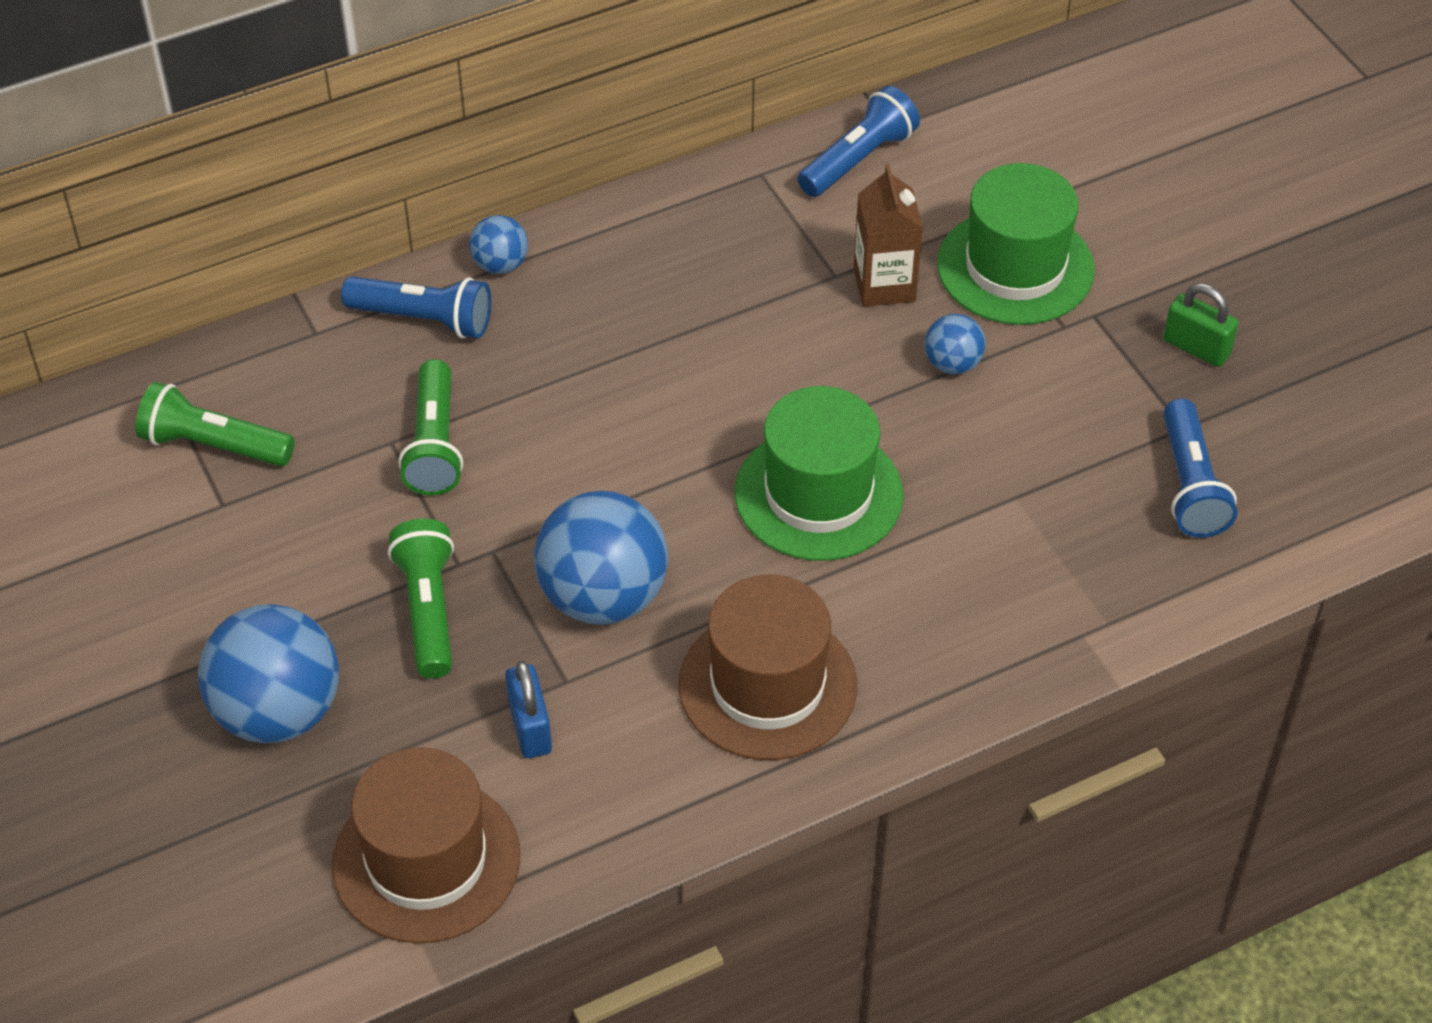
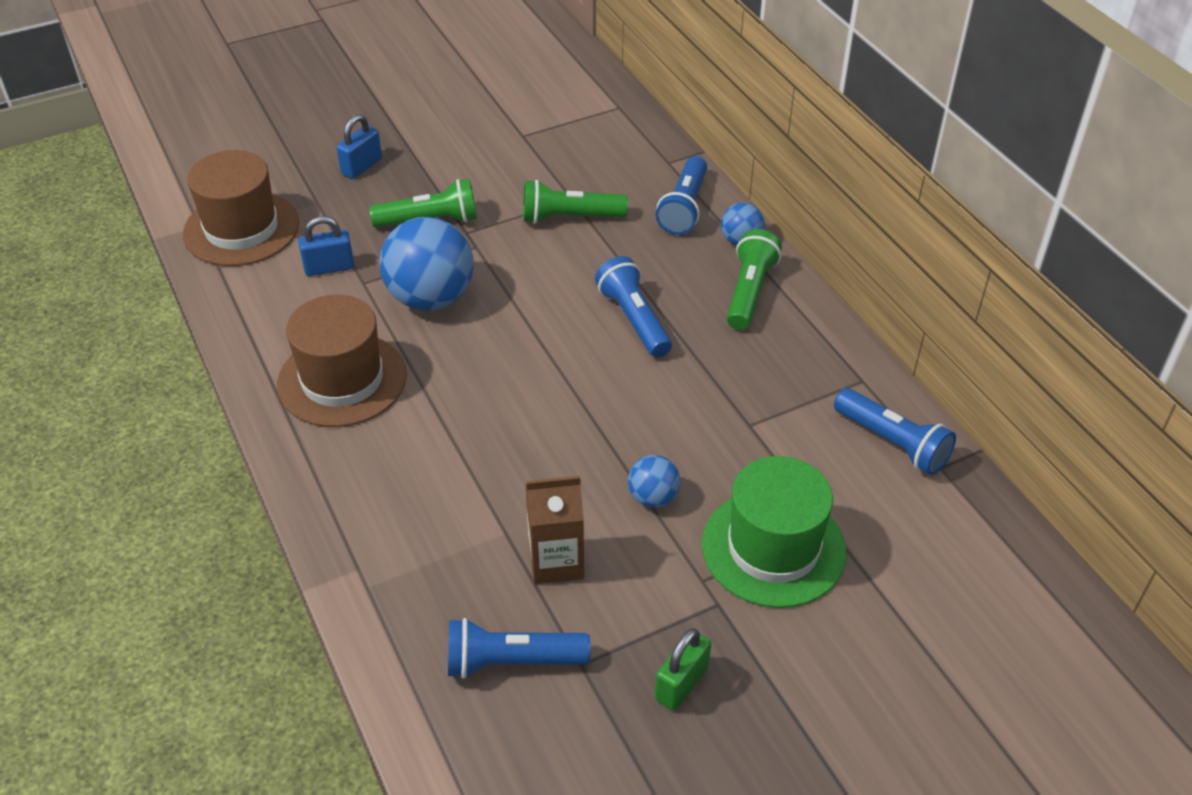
camera: 90 degrees right, 5 degrees down
(214, 445) = (571, 128): green flashlight -> green flashlight (749, 292)
(278, 712) = (362, 166): blue ball -> blue padlock
(652, 376) = (634, 319): none -> blue flashlight
(818, 494) = (516, 410): green hat -> none
(884, 284) = (742, 456): brown carton -> brown carton (556, 561)

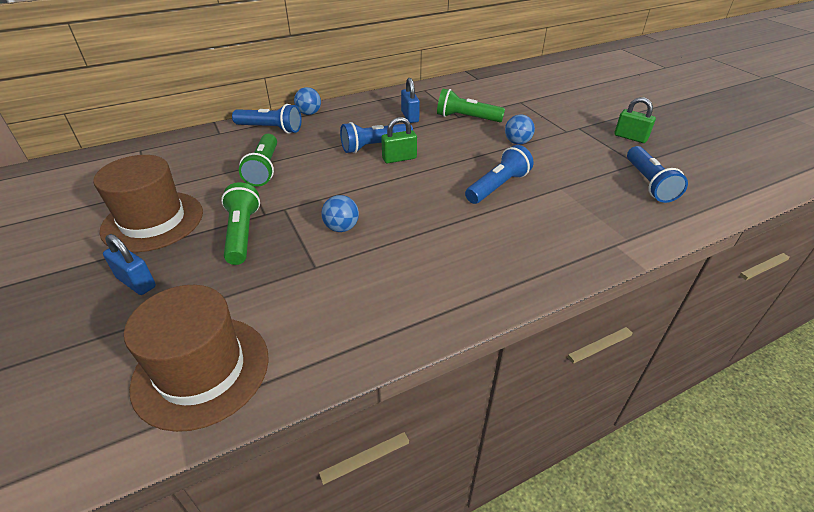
camera: 90 degrees left, 5 degrees down
(329, 267) = (289, 291): blue padlock -> blue padlock (410, 116)
(342, 380) = (435, 269): brown hat -> brown hat (153, 221)
(431, 298) = (341, 228): blue ball -> blue ball, size x0.49
(556, 561) = (574, 171): brown carton -> none
(597, 347) = (399, 158): none -> green padlock
(749, 292) = (355, 113): green flashlight -> green flashlight (466, 118)
(773, 548) = (538, 114): green hat -> none
(892, 443) = (465, 86): blue flashlight -> blue flashlight (498, 186)

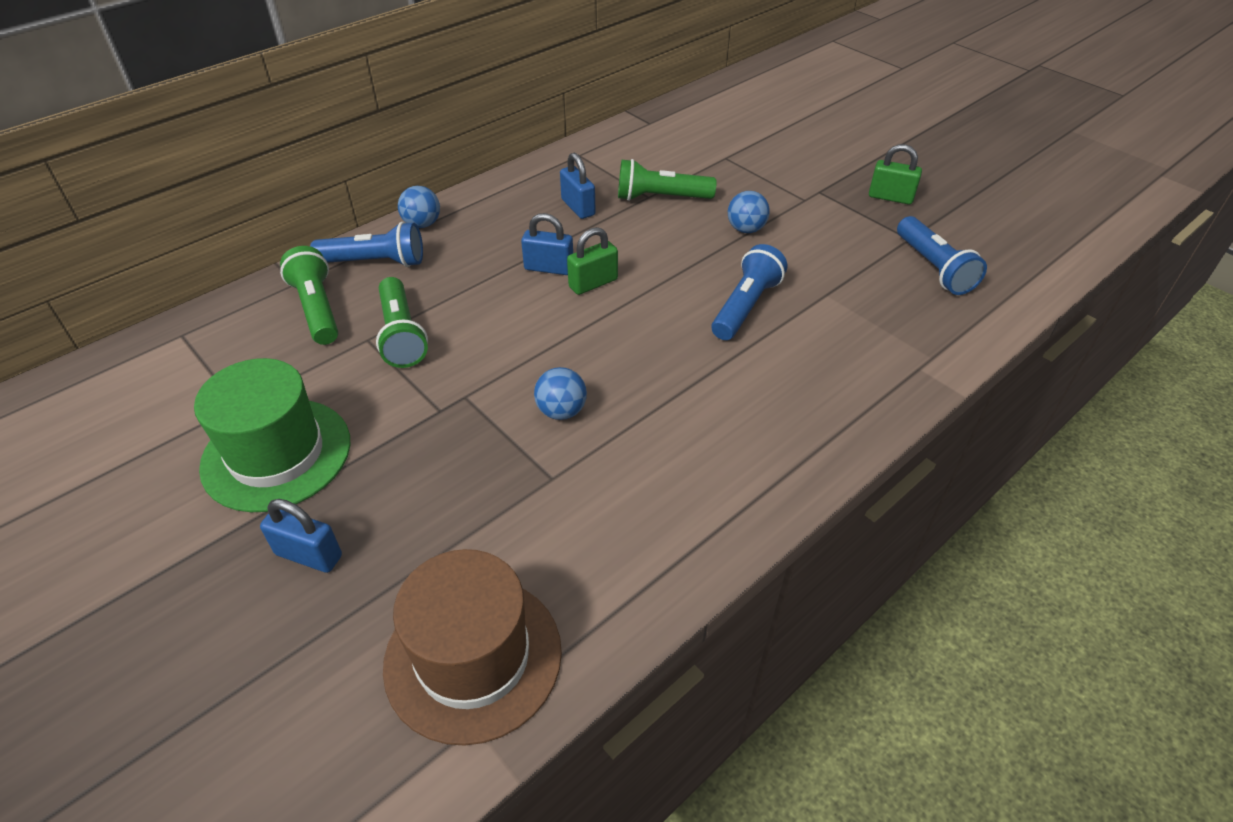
camera: 15 degrees left, 5 degrees up
(153, 221) = (276, 454): brown hat -> green hat
(242, 233) = (424, 448): green flashlight -> green flashlight (317, 309)
(375, 146) = (549, 268): blue flashlight -> blue padlock

